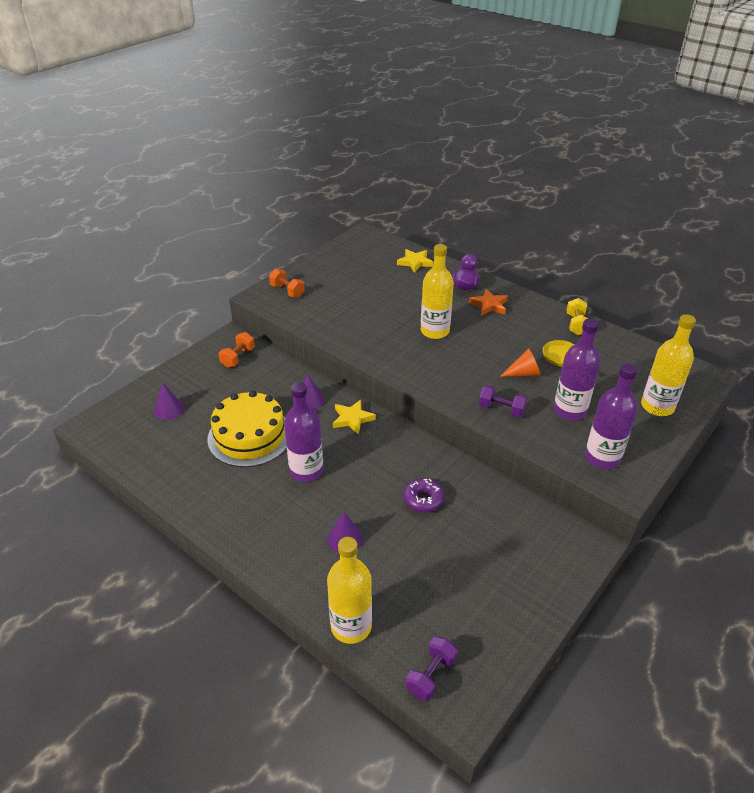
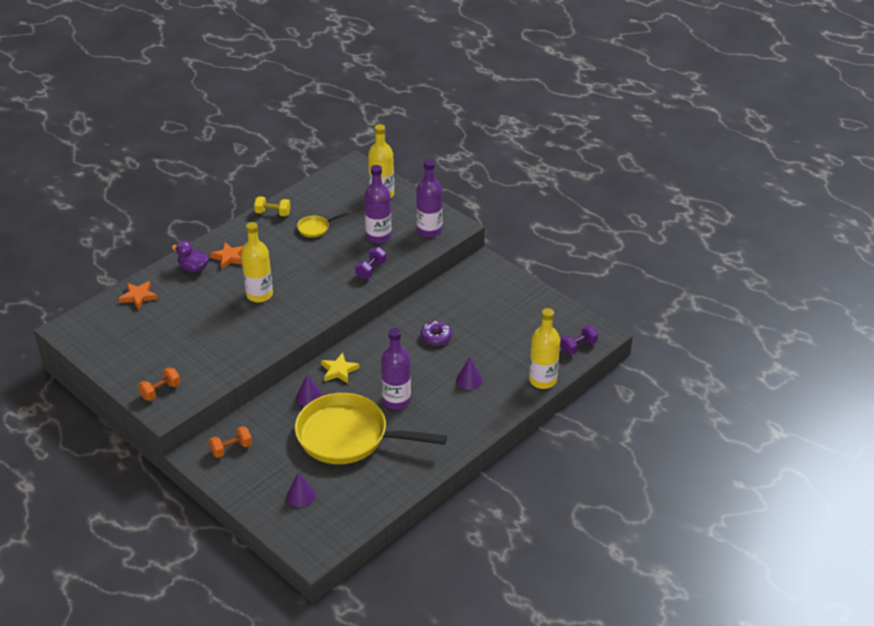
camera: 85 degrees left, 0 degrees up
(238, 357) = (231, 449): orange dumbbell -> orange dumbbell turned 60 degrees counterclockwise
(250, 436) = (348, 436): yellow cake -> yellow pan
(415, 262) = (138, 297): yellow star -> orange star
(430, 675) = (578, 346): purple dumbbell -> purple dumbbell turned 75 degrees counterclockwise
(523, 373) = (330, 252): orange cone -> none

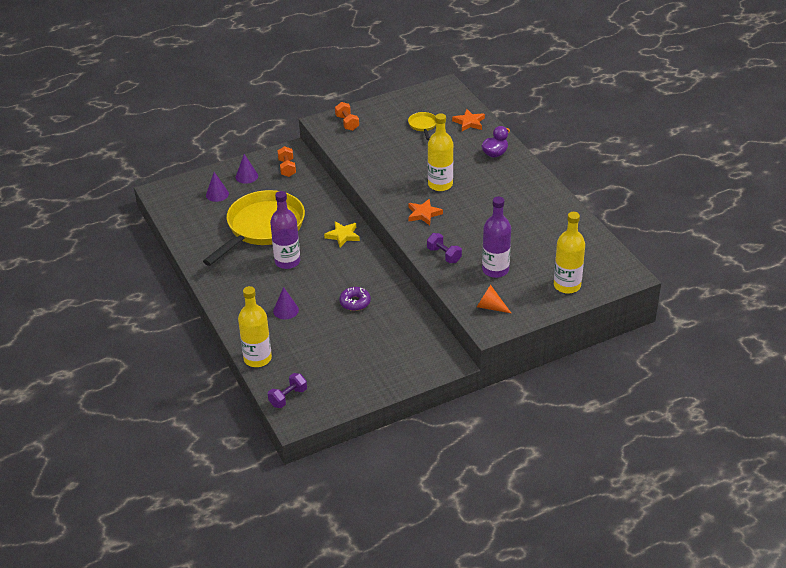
camera: 110 degrees right, 0 degrees up
(229, 257) = (502, 174): orange star -> orange star (424, 214)
(273, 213) = (561, 208): yellow dumbbell -> none
(309, 397) = (320, 214): purple cone -> purple cone (246, 176)
(315, 228) = (525, 231): yellow pan -> yellow pan (423, 125)
(429, 230) = (490, 307): purple bottle -> orange cone
(578, 346) = (288, 397): purple dumbbell -> purple dumbbell turned 60 degrees clockwise

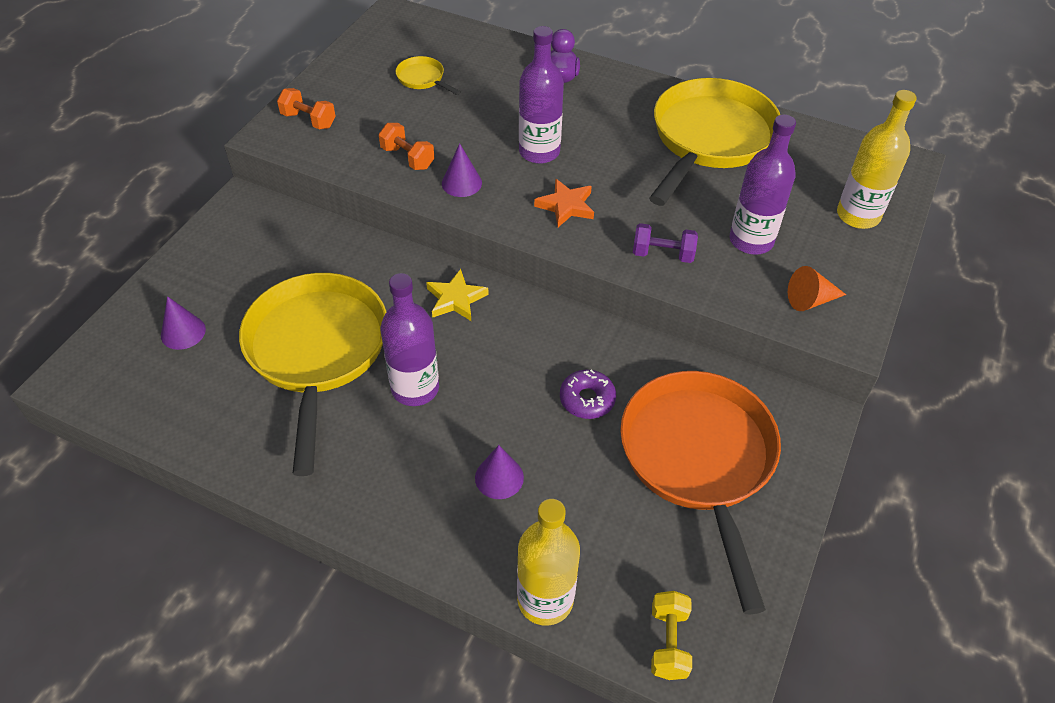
camera: 40 degrees left, 10 degrees up
(246, 176) = (206, 277): purple cone -> purple cone (461, 183)
(287, 168) = (261, 233): orange dumbbell -> orange dumbbell (407, 158)
(288, 397) = (668, 642): purple dumbbell -> yellow dumbbell
(376, 349) = (699, 460): none -> orange pan
(440, 184) = (539, 152): yellow bottle -> purple bottle
(469, 122) = (480, 49): orange star -> none
(536, 217) = (710, 139): none -> yellow pan

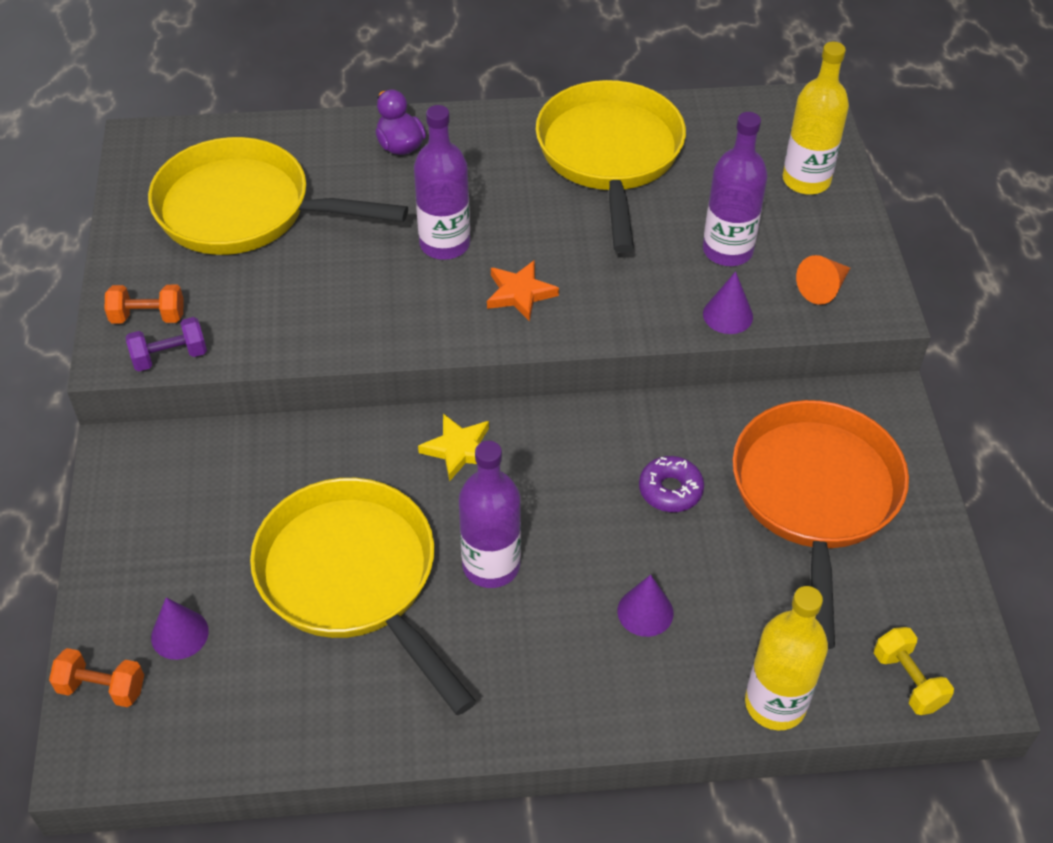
camera: 30 degrees left, 0 degrees up
(407, 158) = (304, 313): orange dumbbell -> orange dumbbell (102, 688)
(423, 79) = (244, 210): yellow pan -> yellow pan, size x2.49
(461, 183) = (388, 316): purple cone -> purple cone (728, 315)
(662, 254) = (655, 303): purple dumbbell -> purple dumbbell (170, 357)
(699, 460) = (815, 497): orange pan -> orange pan turned 45 degrees clockwise

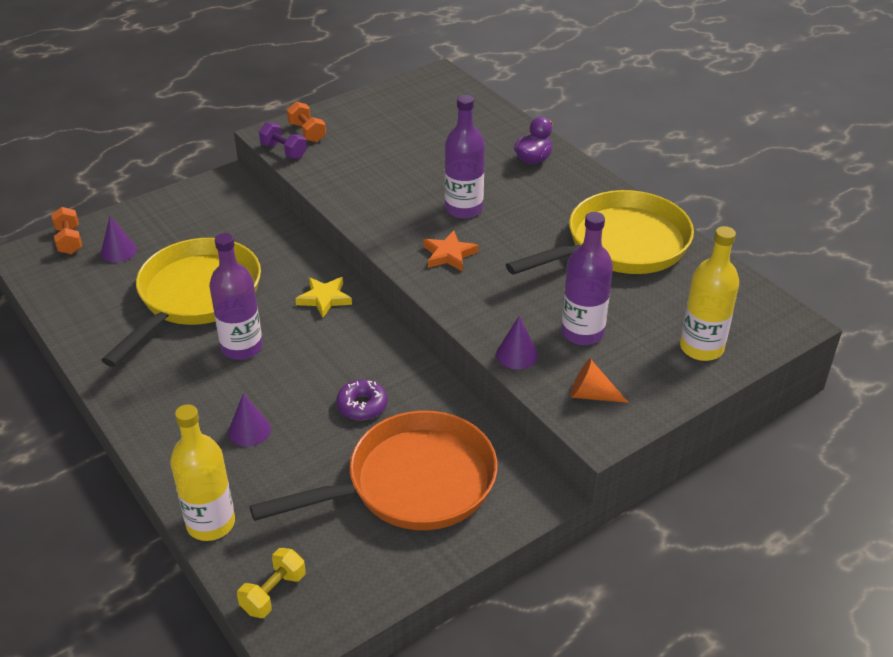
camera: 60 degrees right, 10 degrees down
(244, 210) = (419, 128): yellow pan -> none

